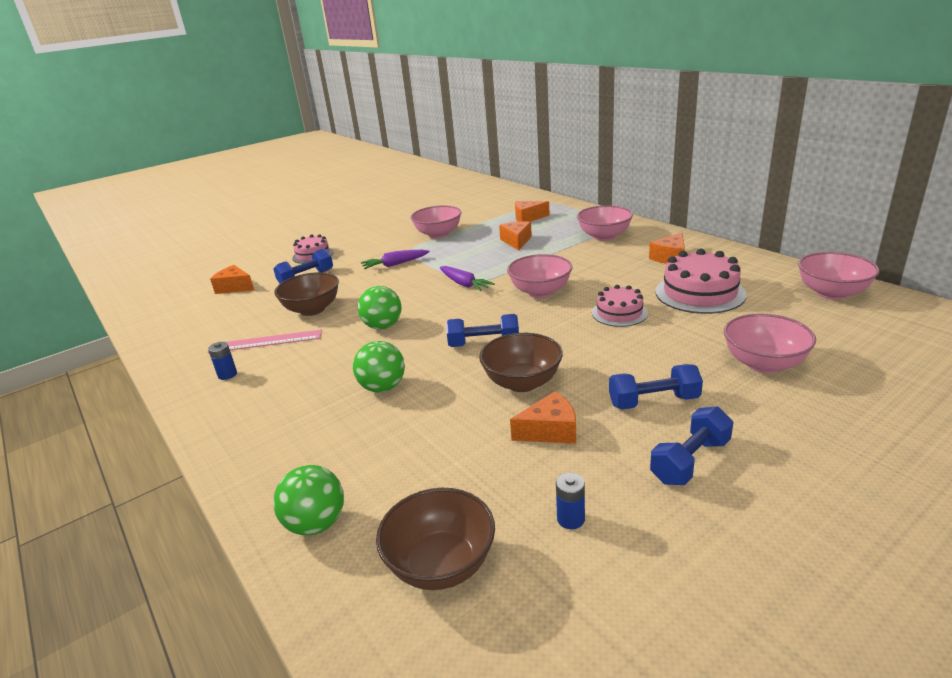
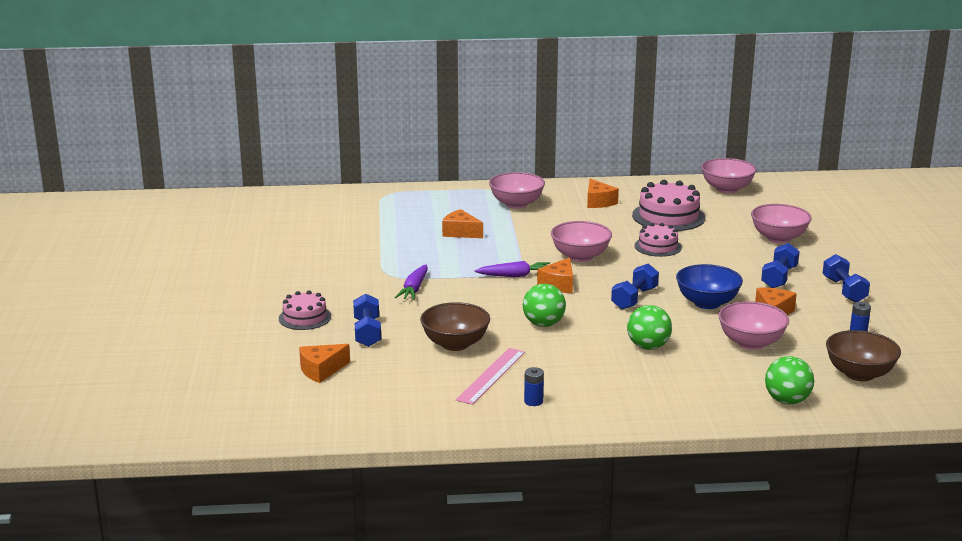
camera: 60 degrees left, 5 degrees down
(438, 234) = (373, 254): pink bowl -> pink bowl (751, 343)
(522, 382) = (707, 303): brown bowl -> blue bowl
(528, 218) = (412, 212): orange cheese -> orange cheese (559, 285)

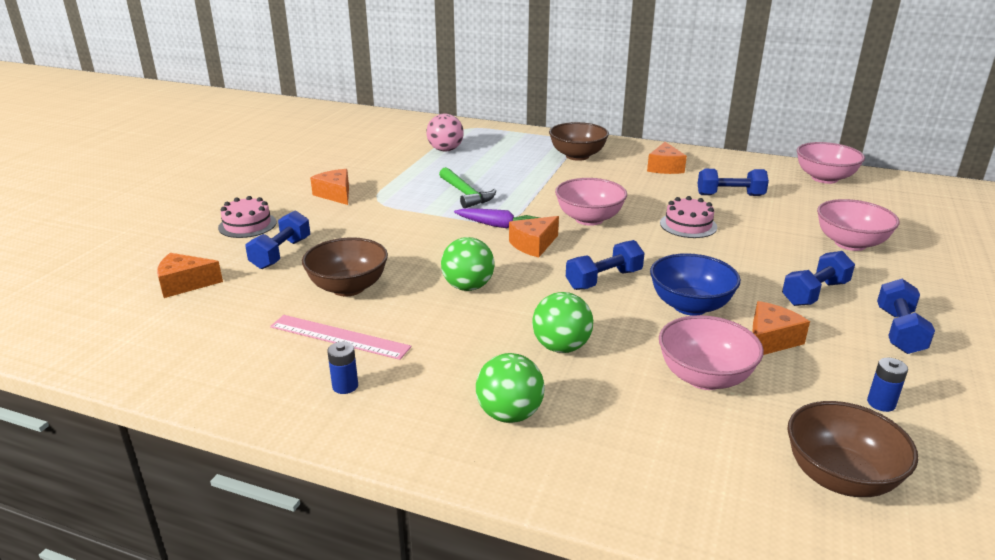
camera: 25 degrees right, 5 degrees up
(393, 219) = (445, 150): none -> pink ball
(414, 289) = (382, 218): purple carrot -> none
(459, 255) = (466, 194): none -> green hammer
(460, 232) = (492, 172): orange cheese -> orange cheese (335, 194)
(491, 375) = (339, 337): pink ruler -> pink ruler turned 60 degrees clockwise
(516, 204) = (577, 156): pink bowl -> brown bowl
(668, 216) = (730, 195): pink cake -> blue dumbbell
(787, 401) = (685, 492): green ball -> green ball (509, 414)

